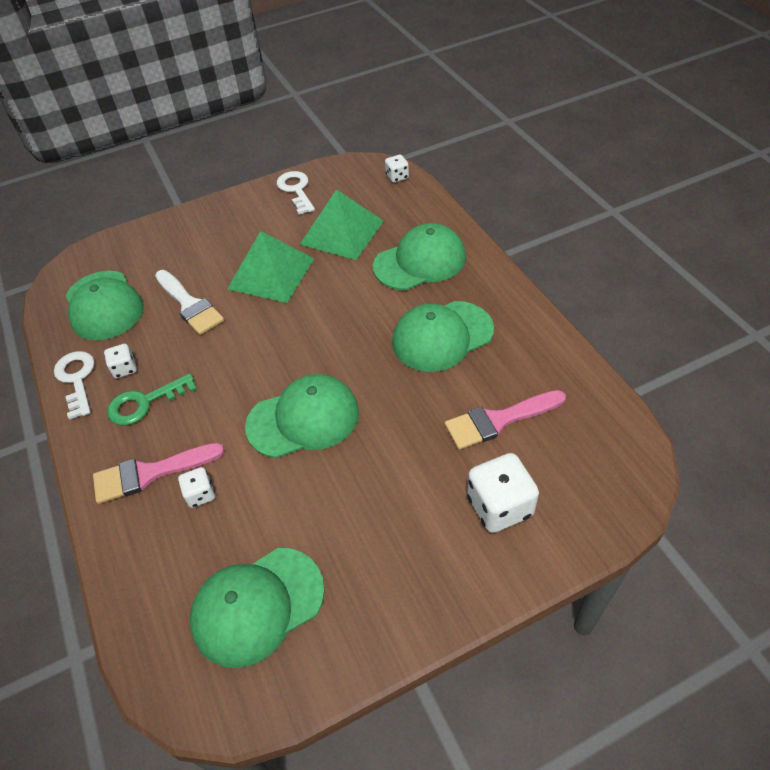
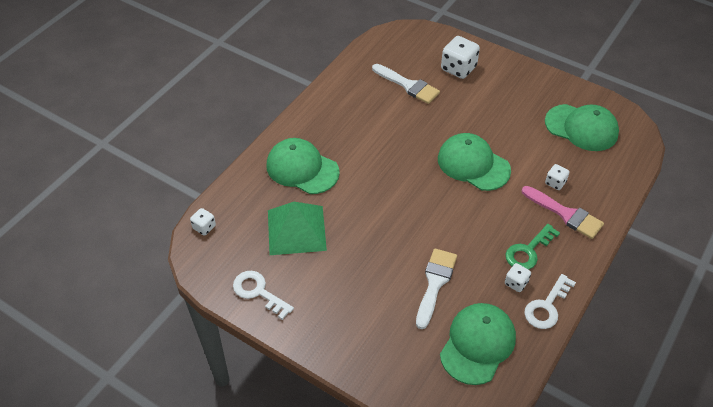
camera: 125 degrees left, 0 degrees up
(145, 402) = (528, 251): green key -> green key turned 105 degrees clockwise
(271, 273) = (369, 250): green pyramid -> none
(296, 190) = (258, 292): white key -> white key turned 90 degrees clockwise
(442, 336) = (364, 130): green cap -> none
(499, 420) = (408, 85): pink brush -> white brush

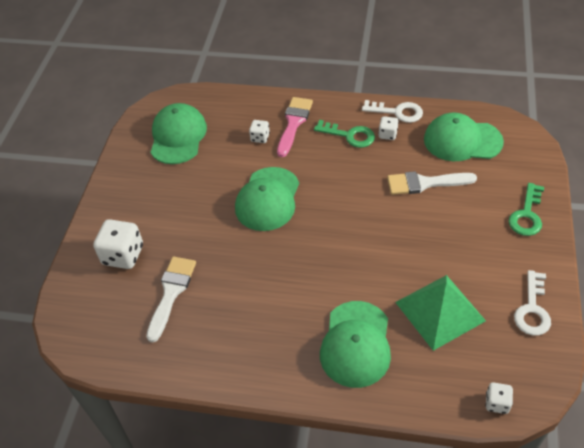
camera: 110 degrees left, 0 degrees up
(353, 346) = (527, 214): none -> green key

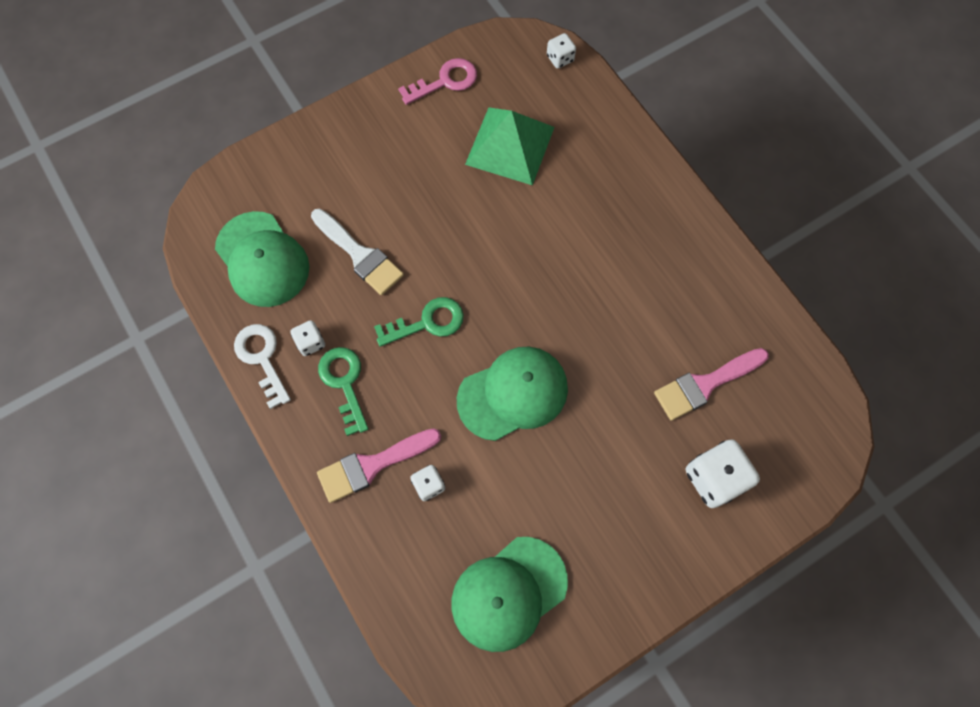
camera: 135 degrees left, 20 degrees up
(171, 293) = (705, 384): white brush -> pink brush
(356, 344) = (603, 186): green cap -> none
(527, 214) = (331, 142): green key -> green key (427, 322)
(532, 309) = (445, 81): white key -> pink key

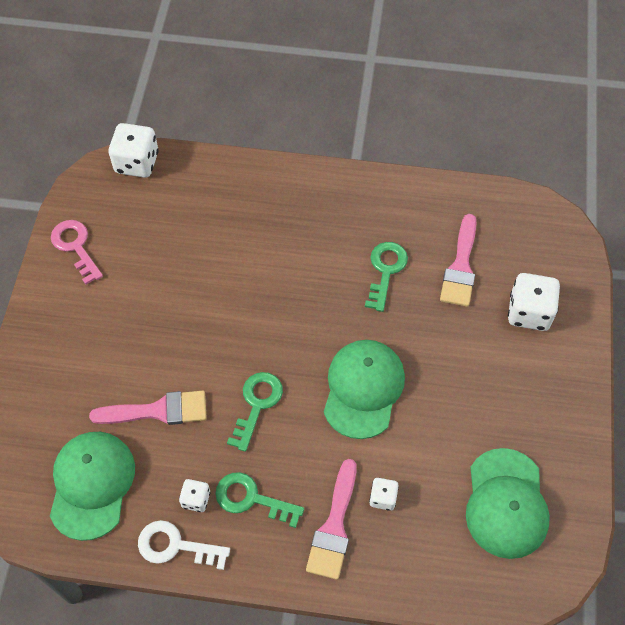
camera: 50 degrees left, 10 degrees down
(262, 259) = (92, 485): green cap -> green cap turned 90 degrees counterclockwise
(359, 255) = (157, 411): white brush -> pink brush
(445, 81) = (76, 247): pink key -> pink key turned 45 degrees counterclockwise
(510, 145) = (171, 245): green pyramid -> none
(560, 58) = (137, 163): white dice -> white dice, size x1.86
(641, 325) = (385, 271): none -> green key

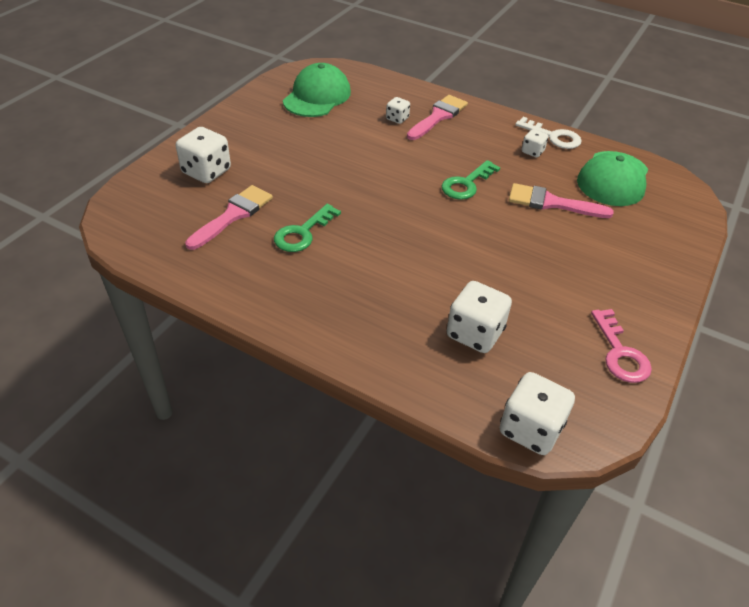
camera: 160 degrees left, 15 degrees down
(196, 223) = (475, 333): none -> white dice
(252, 499) = (490, 141): green key -> none
(363, 389) = (376, 169): green cap -> none

